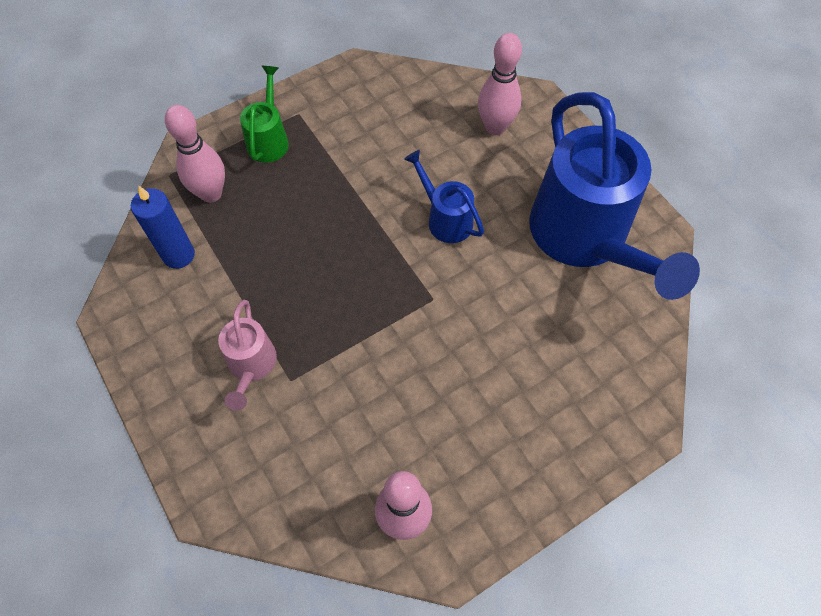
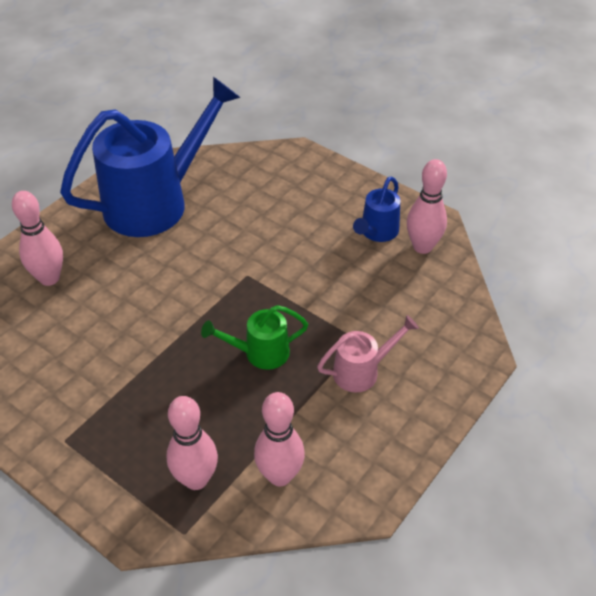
camera: 110 degrees left, 15 degrees down
(178, 255) = (280, 475): blue candle -> pink bowling pin
(269, 139) = (107, 454): green watering can -> green watering can (259, 353)
(445, 218) = (165, 287): blue watering can -> blue watering can (376, 232)

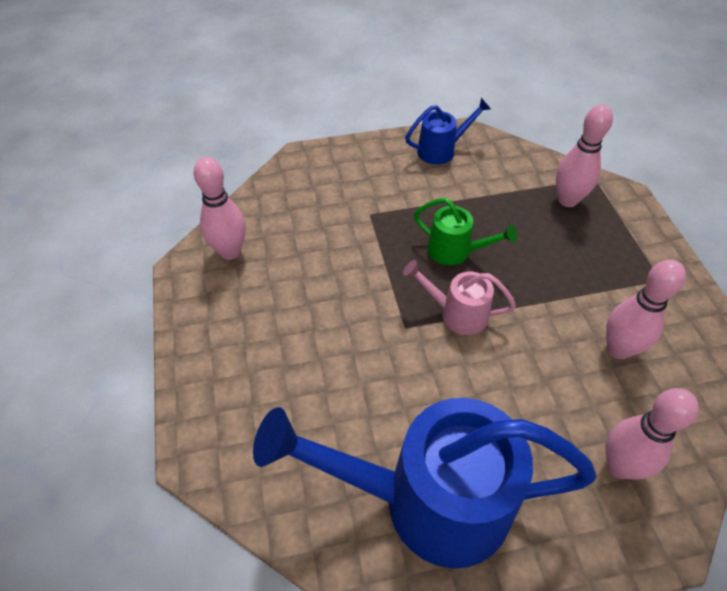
camera: 140 degrees left, 5 degrees up
(280, 475) = (508, 172): pink bowling pin -> pink bowling pin (618, 349)
(362, 371) = (391, 195): pink watering can -> pink watering can (456, 313)
(376, 232) = (247, 290): blue watering can -> blue watering can (442, 150)

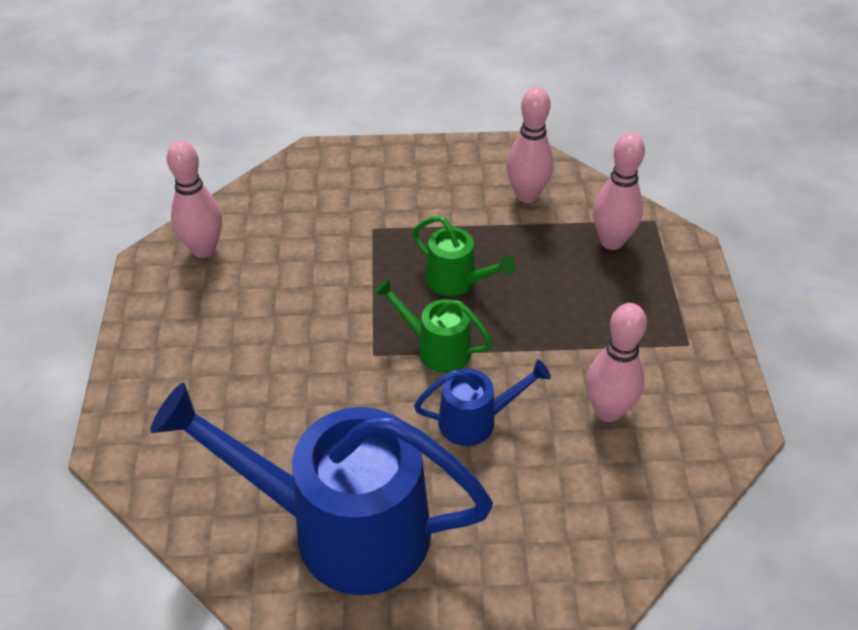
camera: 10 degrees right, 5 degrees down
(442, 150) = (480, 166): blue watering can -> blue watering can (476, 420)
(456, 313) = (436, 348): pink watering can -> green watering can
(619, 466) = (562, 527): pink bowling pin -> pink bowling pin (527, 195)

